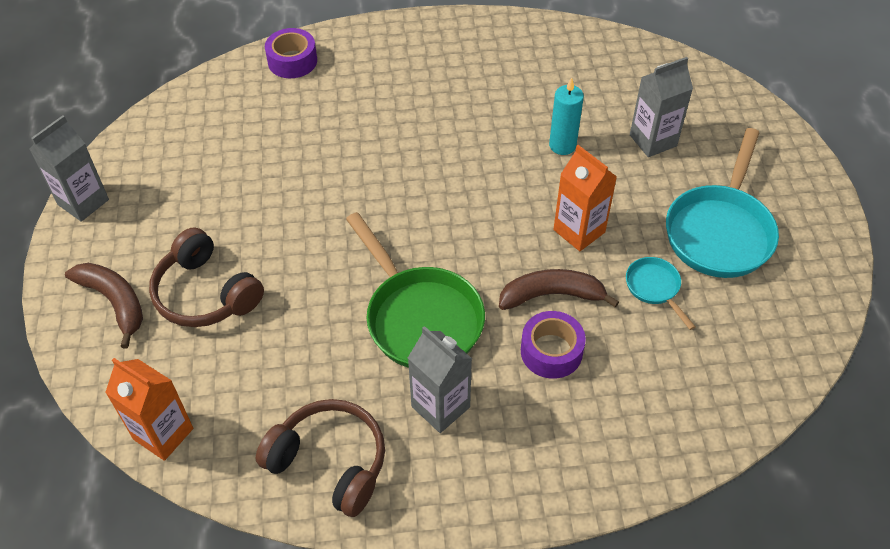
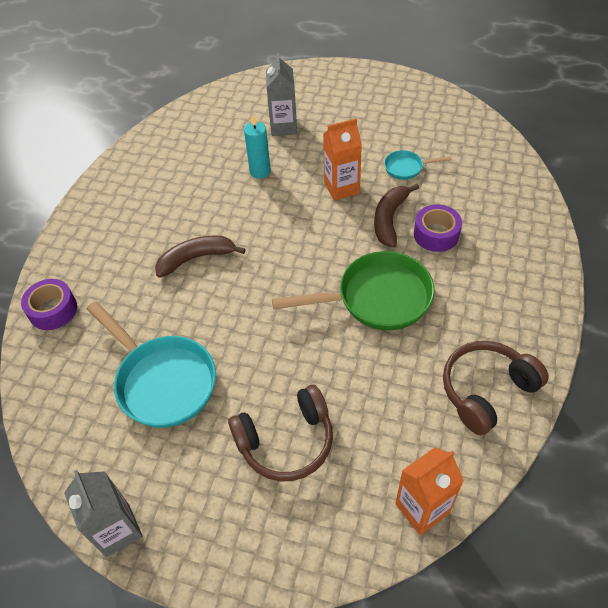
camera: 65 degrees left, 0 degrees up
(114, 302) = (260, 523): brown banana -> brown banana (196, 258)
(440, 407) = (460, 308): grey carton -> none
(720, 231) = (376, 123): turquoise pan -> turquoise pan (162, 381)

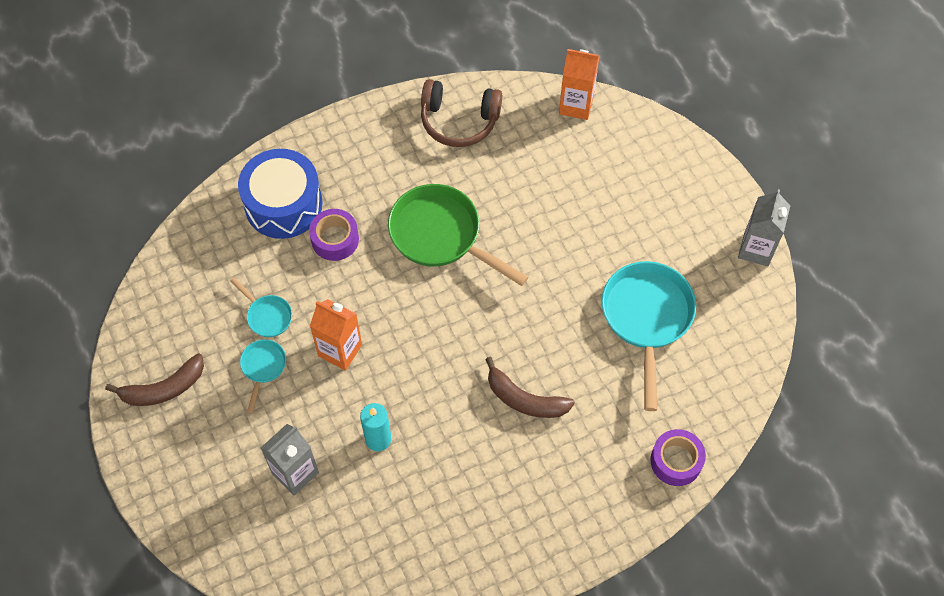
camera: 135 degrees left, 10 degrees up
(286, 441) = (609, 205): brown headphones -> none
(369, 147) = (263, 367): none -> turquoise pan
(390, 219) = (347, 284): brown banana -> brown banana (164, 388)
(497, 223) = (283, 204): none -> blue drum

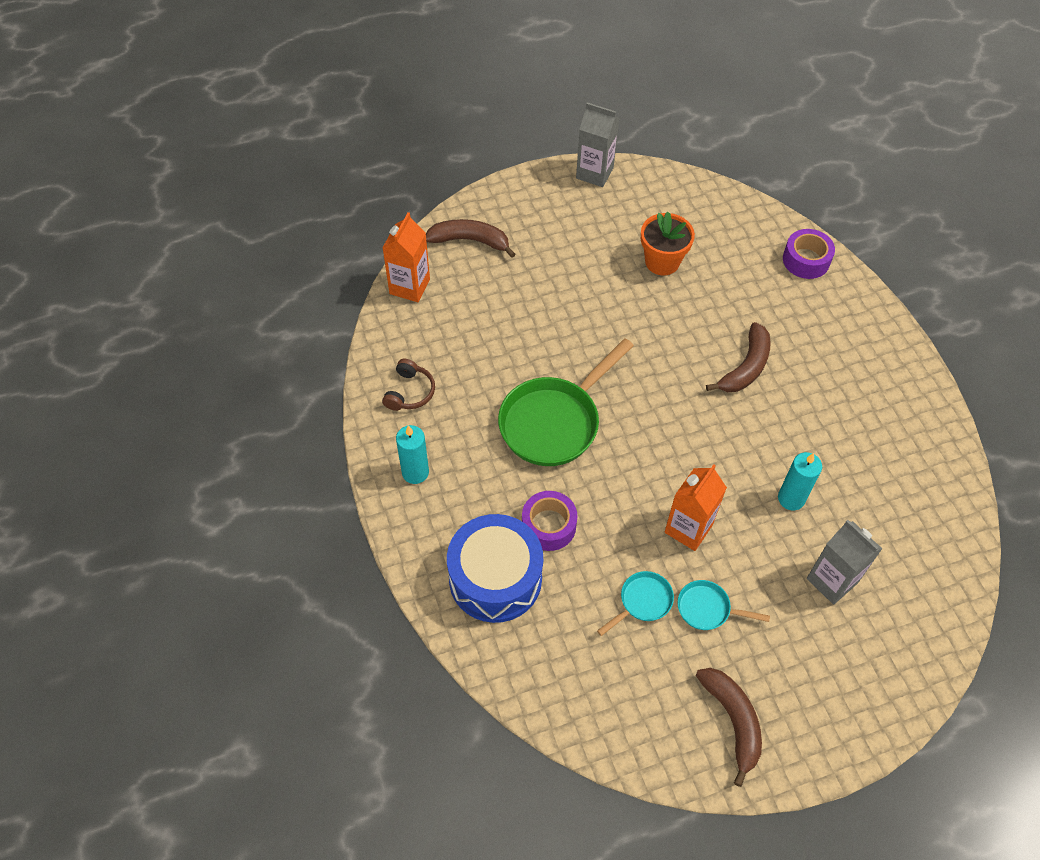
camera: 85 degrees left, 5 degrees down
(378, 135) = (415, 472): none -> turquoise candle
(459, 120) = (409, 392): brown headphones -> brown headphones, size x0.59
(641, 147) = (470, 241): none -> brown banana
(646, 318) = (662, 262): turquoise pan -> orange flower pot

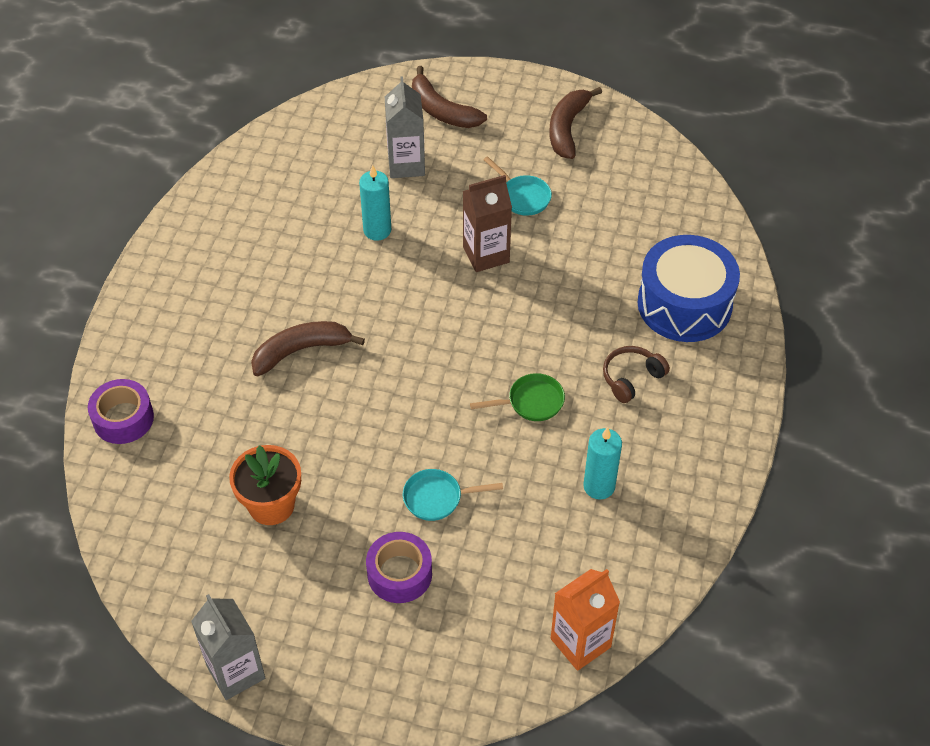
camera: 145 degrees left, 5 degrees down
(409, 392) = (659, 513): brown headphones -> brown headphones (631, 378)
(415, 472) = (702, 429): turquoise candle -> turquoise candle (599, 486)
(470, 241) = (465, 664): brown banana -> brown banana (442, 110)
(548, 526) = (606, 319): purple tape -> purple tape (399, 574)
(554, 422) = (531, 402): green pan -> green pan, size x0.48
(642, 602) = (571, 227): turquoise pan -> turquoise pan (437, 498)
(688, 528) = (486, 254): orange carton -> brown carton

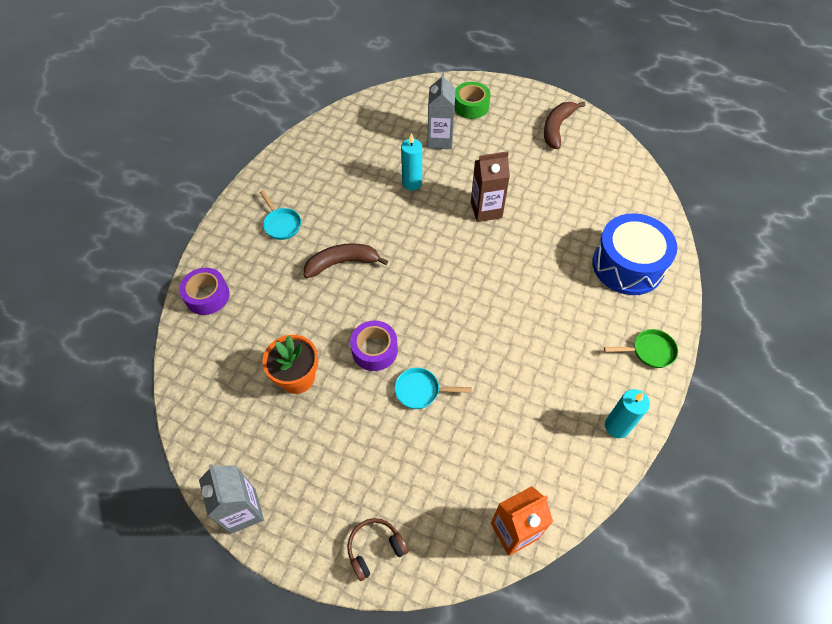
camera: 10 degrees right, 5 degrees up
(399, 574) = (382, 448): purple tape -> purple tape (374, 350)
(442, 110) = (471, 106): brown banana -> green tape
(522, 196) = (518, 172): turquoise pan -> turquoise pan (281, 224)
(531, 402) = (503, 325): green pan -> green pan (649, 351)
(599, 486) = (545, 400): turquoise candle -> turquoise candle (617, 426)
(631, 378) = (581, 317): brown headphones -> brown headphones (375, 549)

